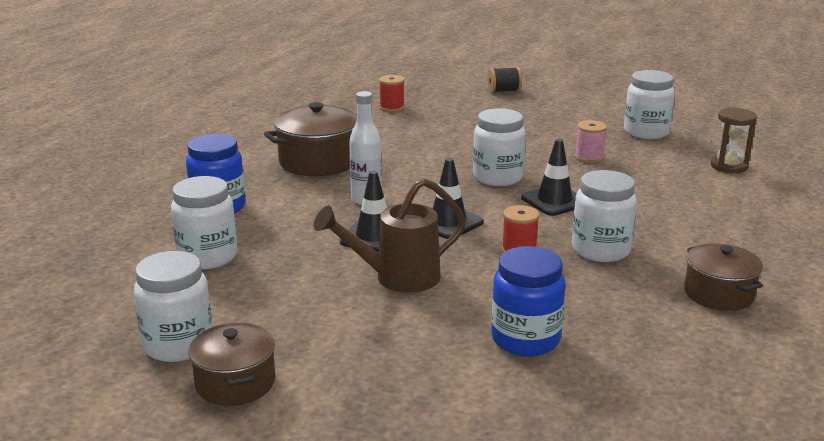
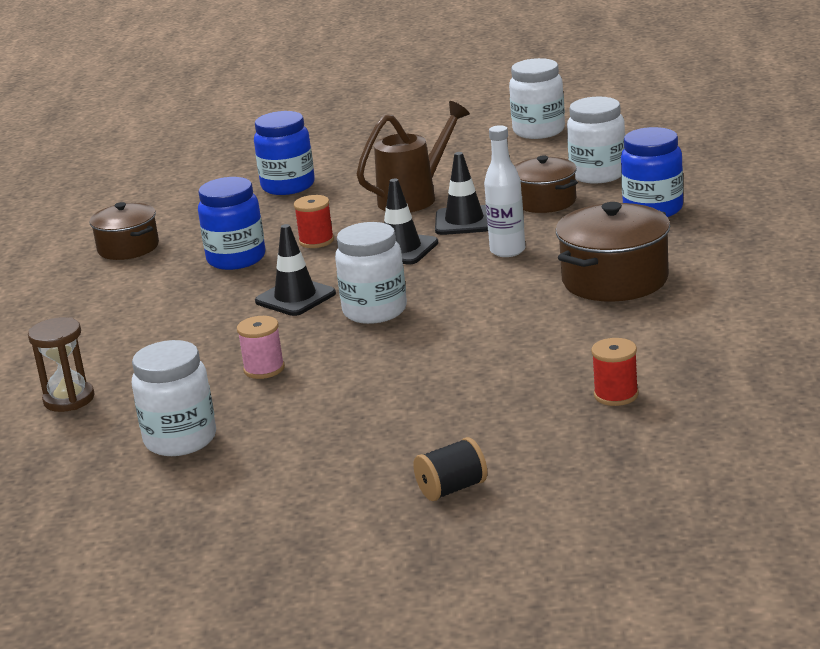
camera: 165 degrees right, 0 degrees up
(235, 383) = (475, 127): brown pot -> brown pot (545, 201)
(600, 250) = (236, 259): white jar -> blue jar

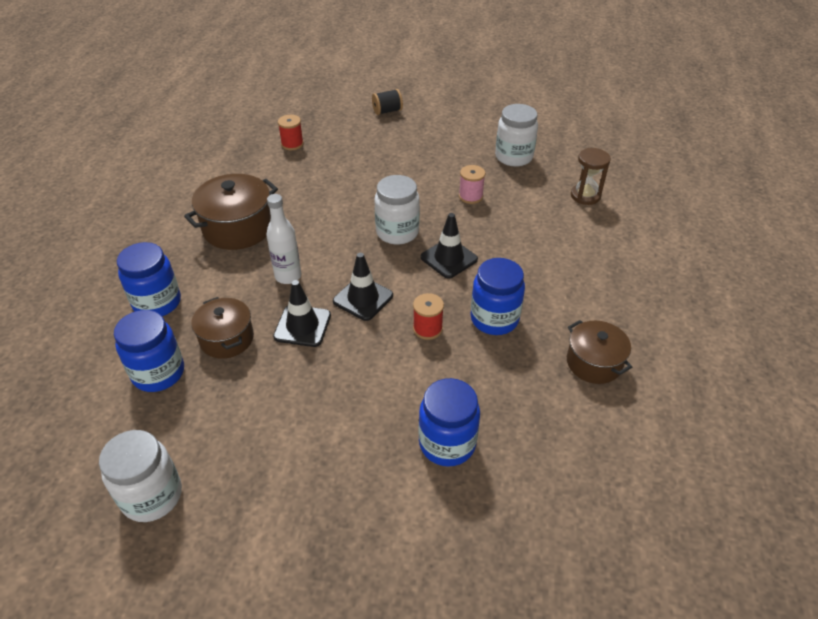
camera: 175 degrees left, 20 degrees up
(415, 197) = (330, 379): brown watering can -> none
(598, 174) = (158, 373): white jar -> blue jar

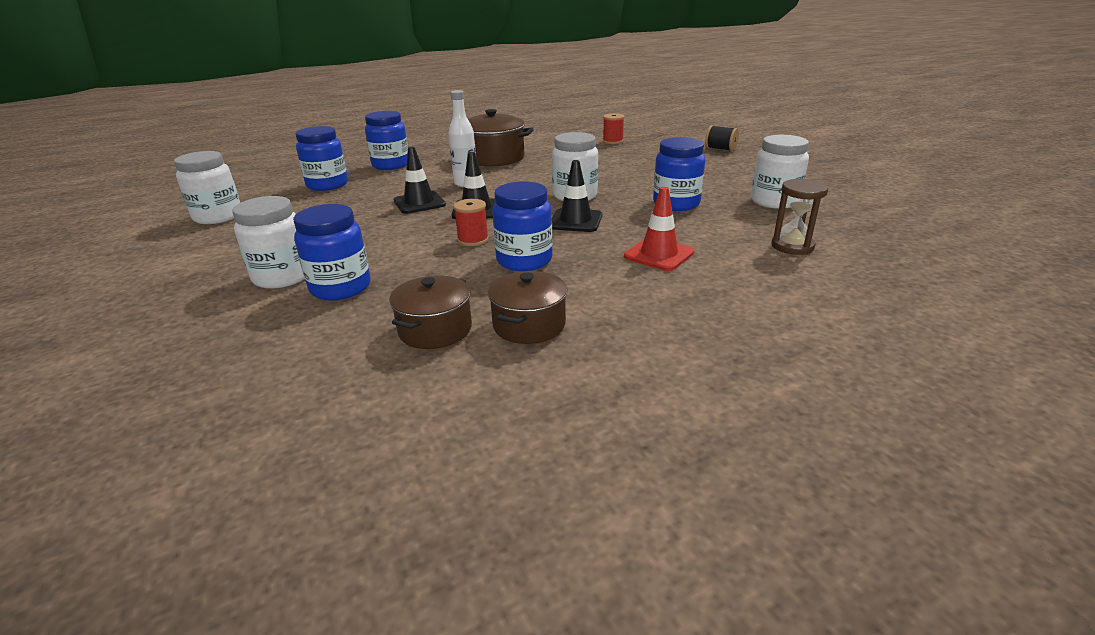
camera: 55 degrees right, 15 degrees down
(227, 338) = (379, 189): brown pot -> brown pot (435, 329)
(387, 477) = (282, 277): none -> white jar
(470, 196) = (676, 204): pink spool -> blue jar
(545, 253) = (659, 254): none -> red traffic cone

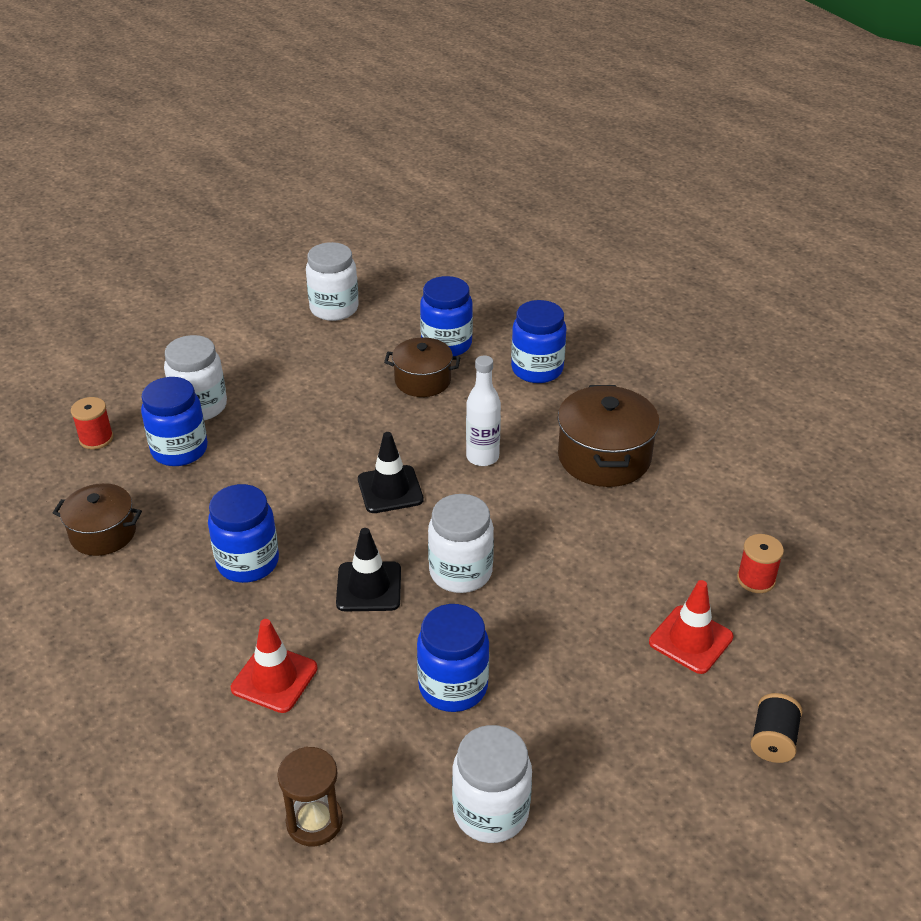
camera: 75 degrees right, 10 degrees up
(419, 203) = (403, 436): black traffic cone -> none
(473, 240) = (298, 509): red spool -> red spool (96, 439)
(529, 325) = (110, 593): brown pot -> brown pot (422, 380)
(651, 155) = (690, 640): none -> red traffic cone

